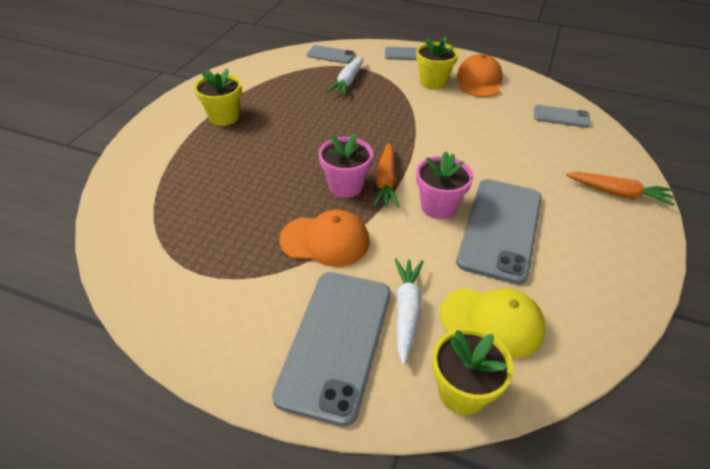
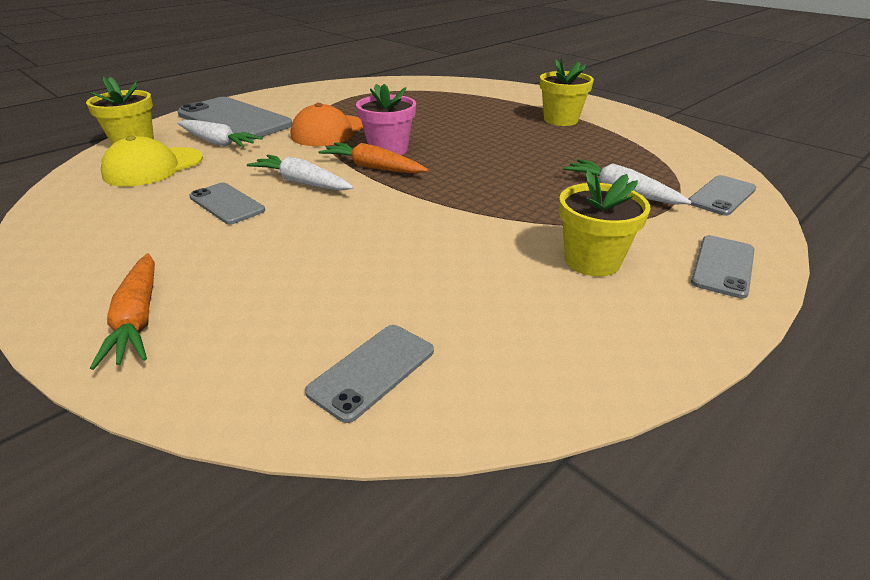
camera: 115 degrees right, 10 degrees down
(438, 206) = (302, 183): pink flower pot -> white carrot
(479, 80) = (579, 317): orange cap -> none
(500, 229) = (227, 204): grey phone -> grey phone, size x0.51
(617, 193) = (138, 318): orange carrot -> orange carrot turned 60 degrees counterclockwise

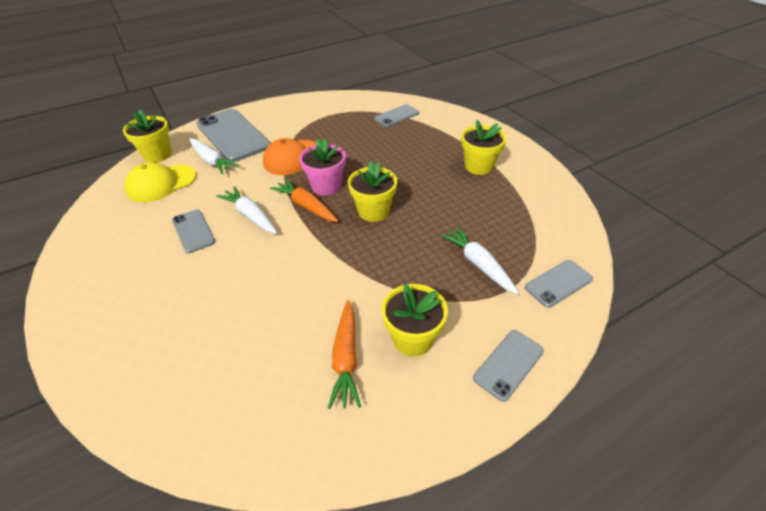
camera: 15 degrees right, 10 degrees up
(138, 318) = (103, 334): orange carrot -> orange carrot (346, 358)
(372, 371) = (217, 412): grey phone -> grey phone (396, 116)
(463, 164) = (373, 211): none -> yellow flower pot

